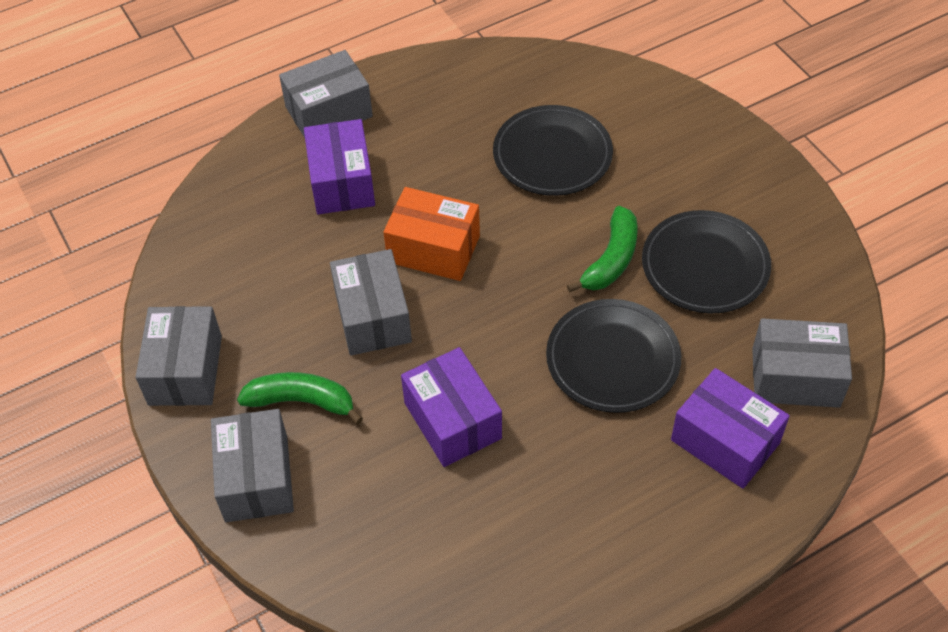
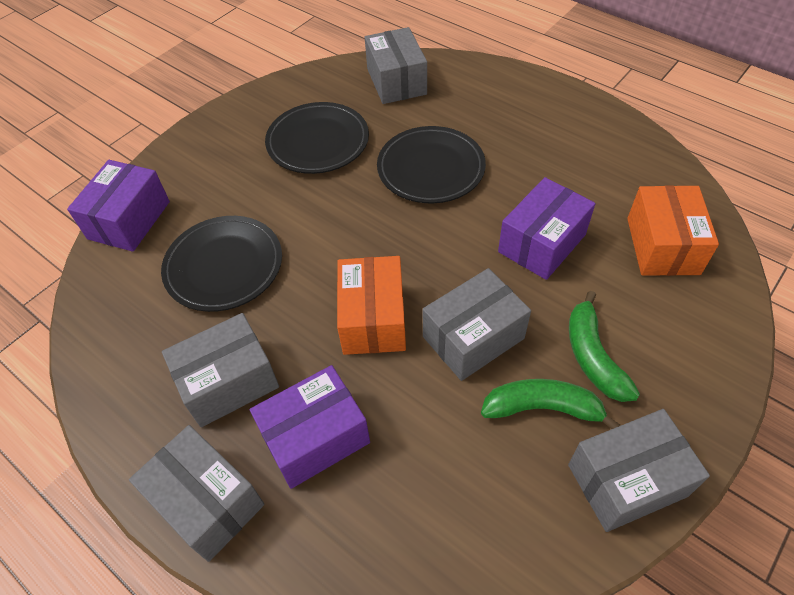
camera: 110 degrees left, 0 degrees up
(256, 478) = (687, 357): grey box -> grey box (228, 382)
(391, 535) = (662, 246): none -> orange box
(611, 259) = (333, 194): green banana -> green banana (542, 408)
(725, 441) = (466, 100): purple box -> purple box (129, 220)

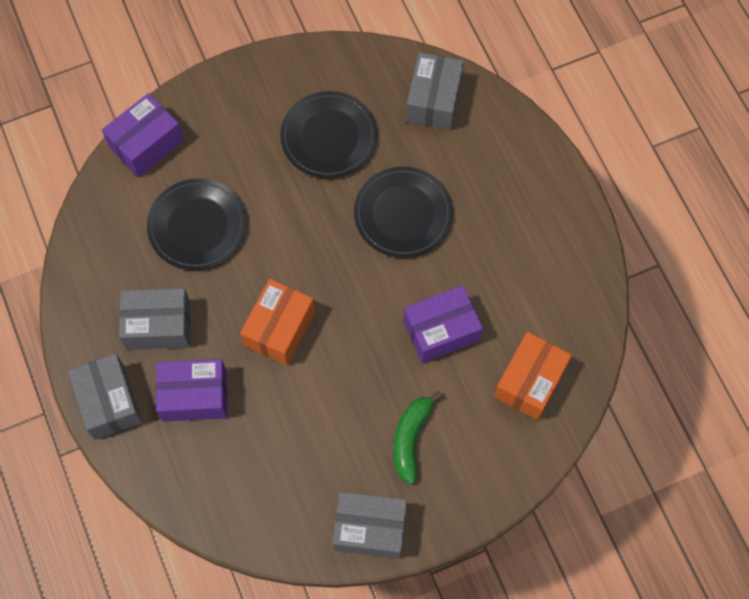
camera: 25 degrees right, 15 degrees up
(473, 337) = (339, 380): grey box -> none
(542, 408) = (351, 455): green banana -> none

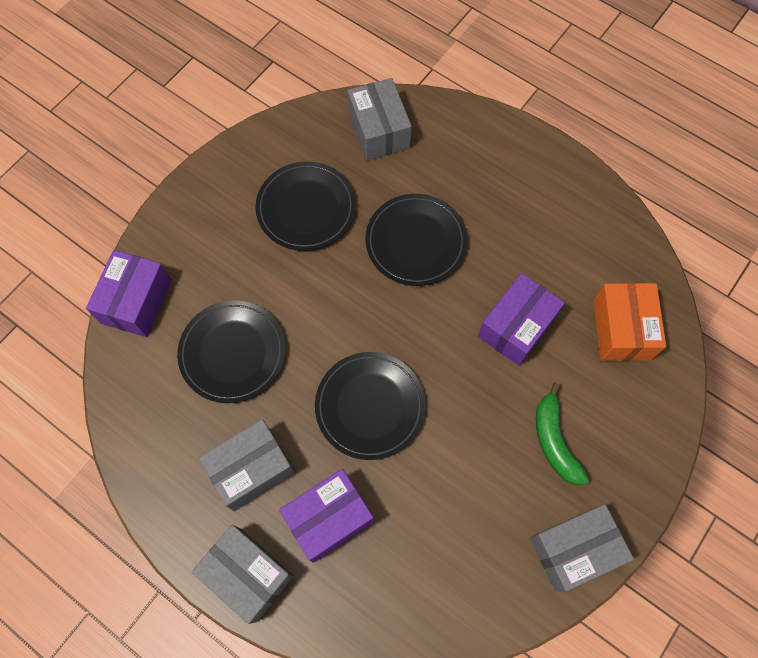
camera: 30 degrees left, 0 degrees up
(279, 328) = (370, 406): orange box -> black plate

